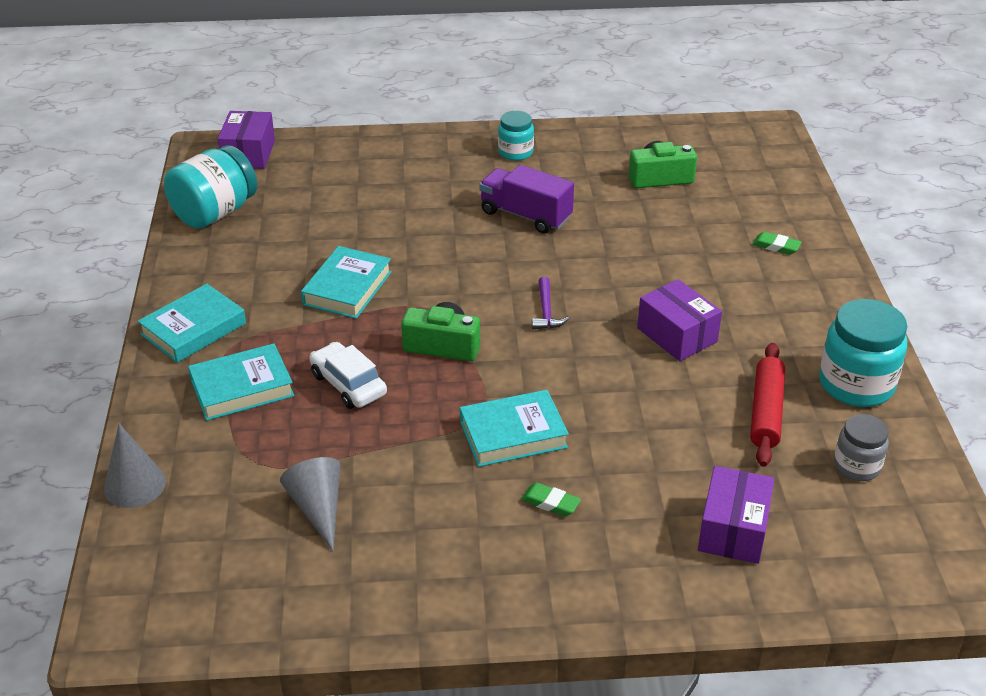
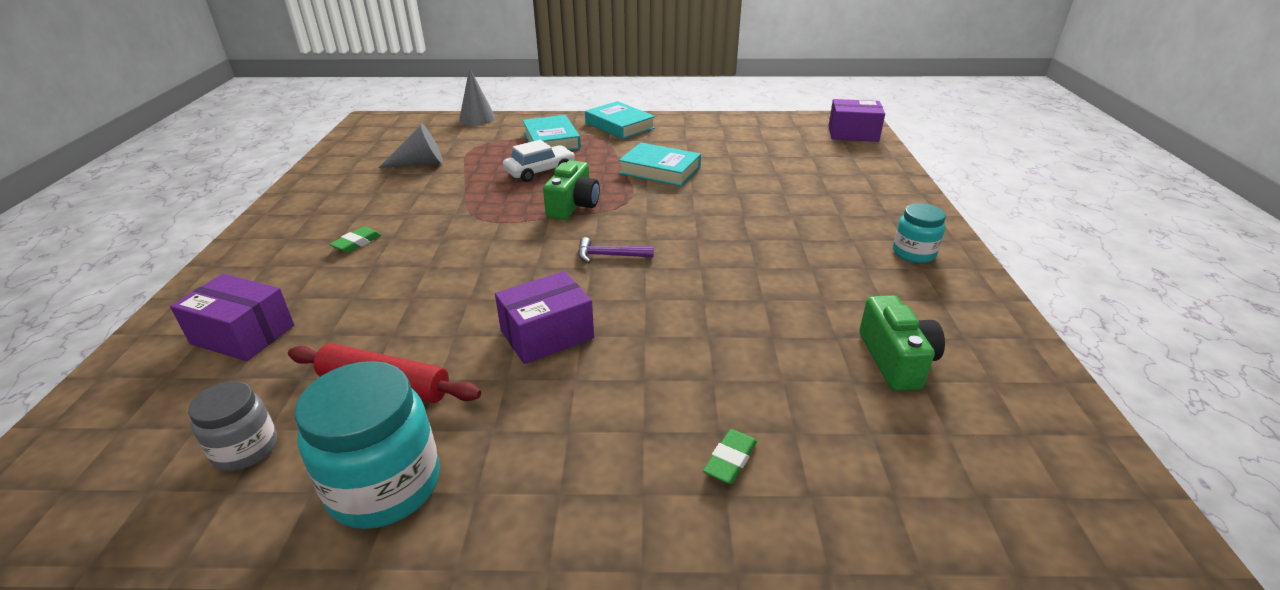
camera: 95 degrees right, 5 degrees down
(215, 213) = (762, 126): turquoise jar -> none
(513, 434) = (446, 231): turquoise book -> none
(525, 215) = (781, 253): purple truck -> none

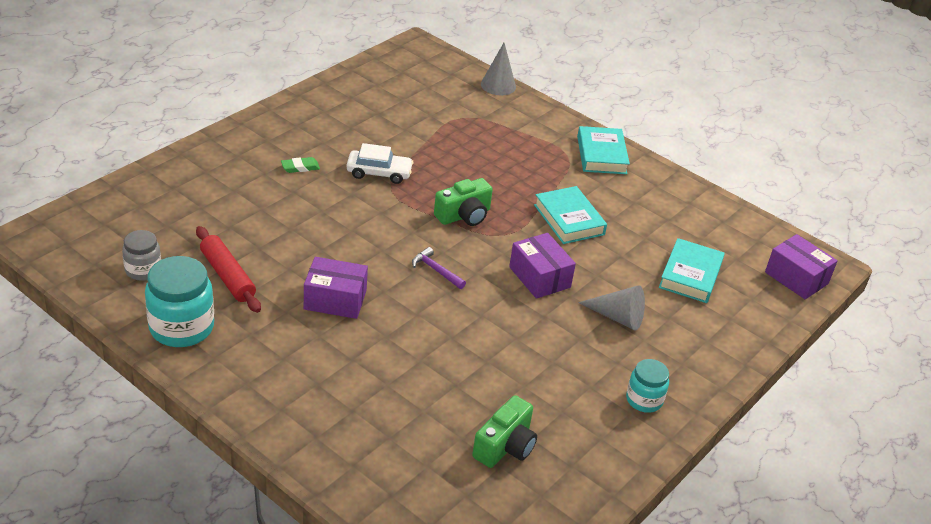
camera: 35 degrees right, 5 degrees up
(243, 334) = (190, 200): purple box -> purple box (539, 277)
(420, 163) = (406, 114): grey cone -> grey cone (617, 317)
(540, 171) = (479, 169): white car -> white car (379, 173)
(551, 140) = (526, 142): turquoise book -> turquoise book (690, 275)
(730, 460) = (339, 425): green eraser -> none

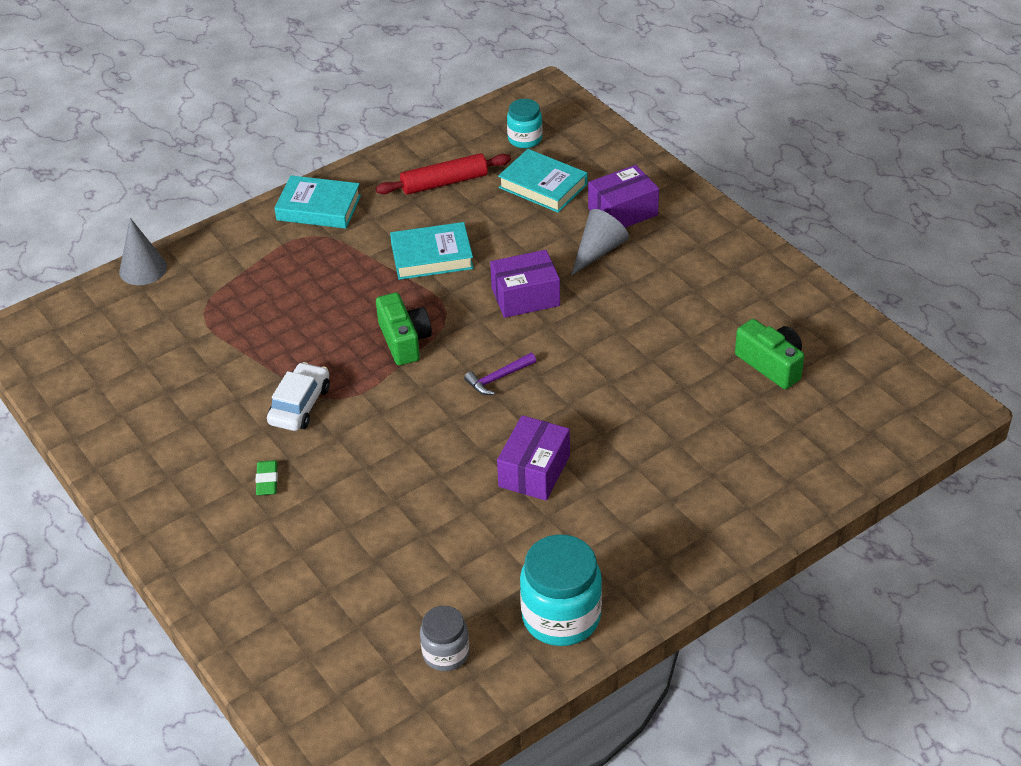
camera: 70 degrees left, 5 degrees up
(227, 276) = (473, 568): red rolling pin -> red rolling pin (444, 183)
(644, 400) = (718, 257): turquoise jar -> turquoise jar (525, 139)
(796, 278) = (560, 116): purple box -> purple box (623, 212)

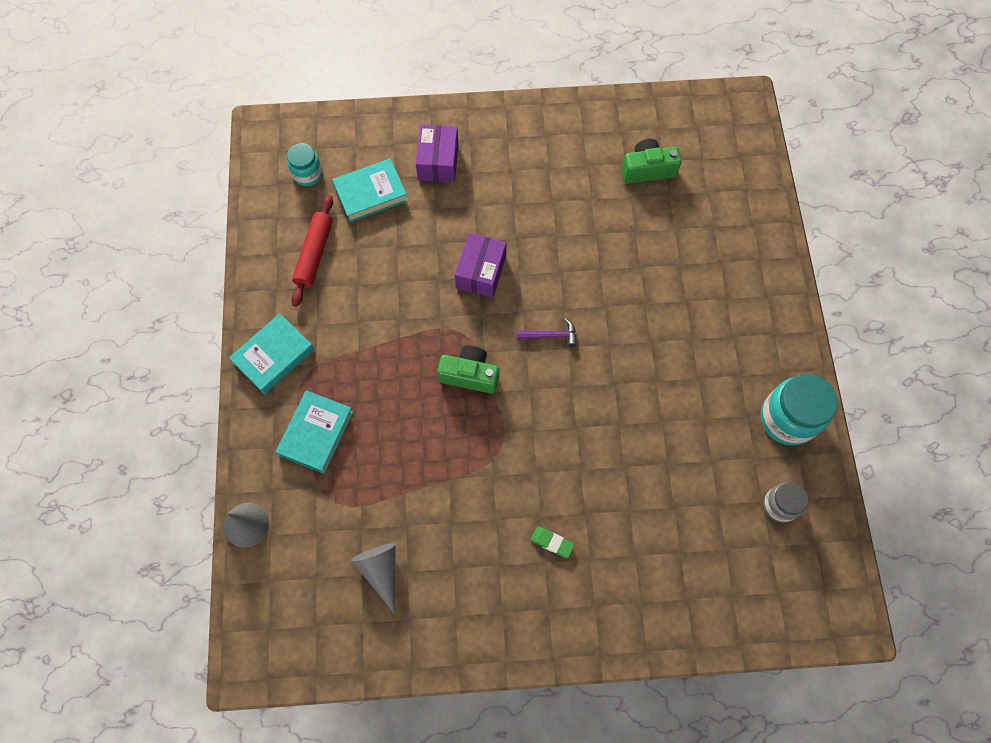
camera: 60 degrees left, 25 degrees up
(300, 405) = (489, 481): white car -> none
(432, 256) = (392, 308): turquoise book -> turquoise book (316, 433)
(498, 378) = (551, 335): purple hammer -> purple hammer turned 90 degrees counterclockwise
(534, 471) = (653, 363): purple box -> none
(598, 251) = (467, 200): grey cone -> grey cone (381, 570)

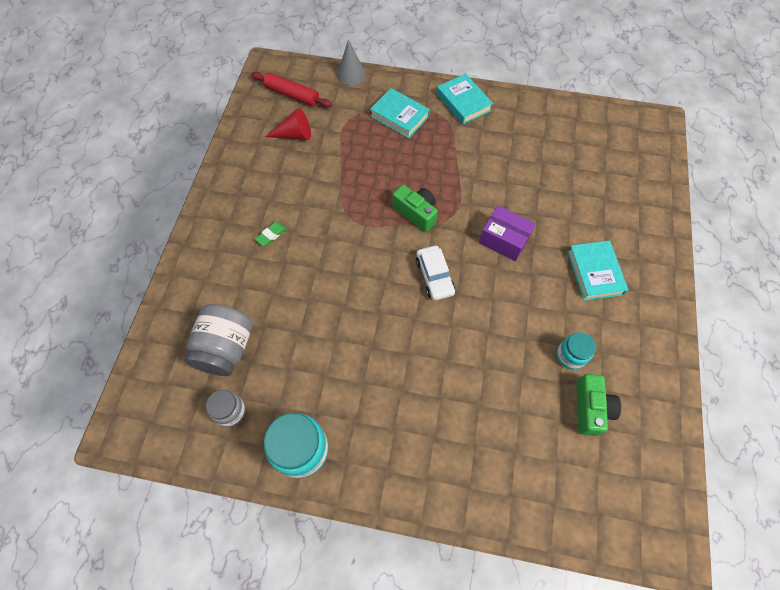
camera: 105 degrees right, 5 degrees down
(307, 174) = (614, 142): turquoise jar -> turquoise jar (570, 356)
(315, 254) = (540, 136): red rolling pin -> red rolling pin (292, 95)
(371, 193) = (590, 179): turquoise book -> turquoise book (594, 273)
(381, 570) = (294, 135): grey cone -> red cone
(438, 162) = (617, 232): purple box -> none
(470, 375) = (416, 213): green camera -> green camera turned 75 degrees counterclockwise
(551, 335) = (434, 276): purple hammer -> white car
(714, 539) = (226, 348): none -> grey jar

